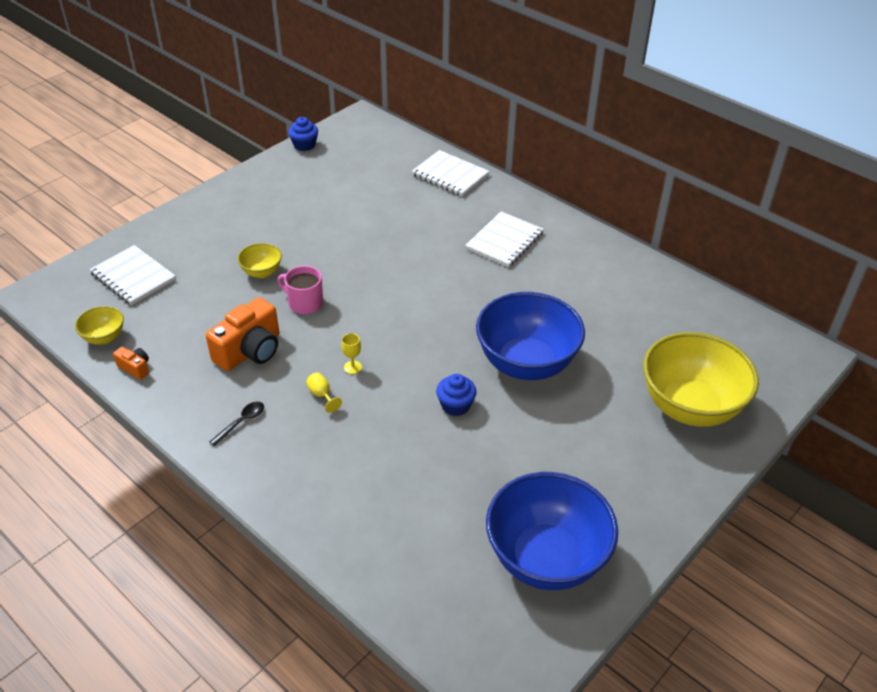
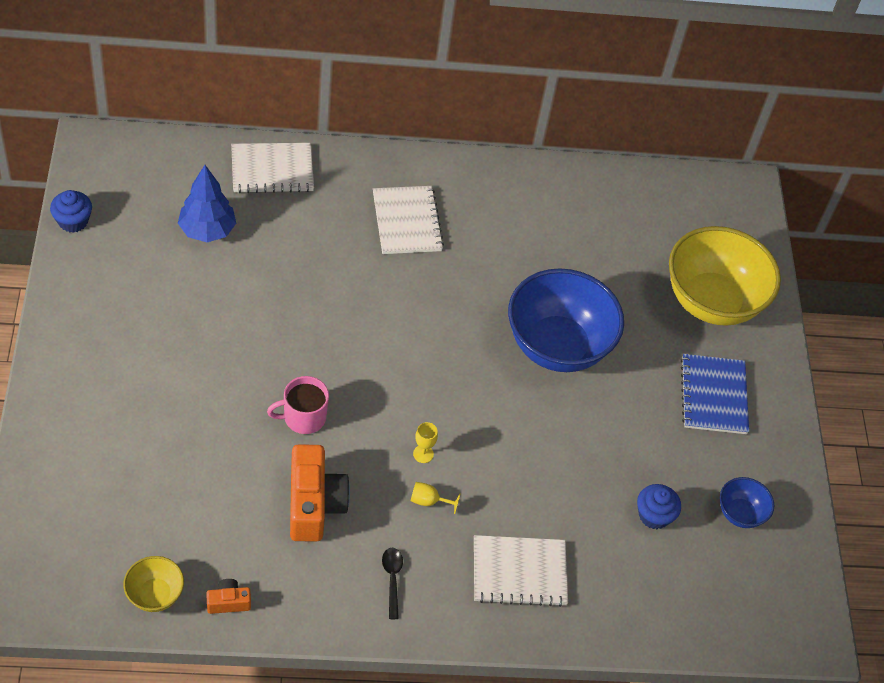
camera: 50 degrees left, 10 degrees up
(133, 276) = (93, 508): white notebook -> white notebook (519, 572)
(262, 272) = (221, 411): yellow bowl -> none
(372, 184) = (207, 230): none -> blue tree
(455, 405) = (545, 429): blue cupcake -> blue cupcake (654, 515)
(546, 558) = (740, 513): blue bowl -> blue bowl, size x0.45
(618, 467) = (713, 395): none -> blue notebook

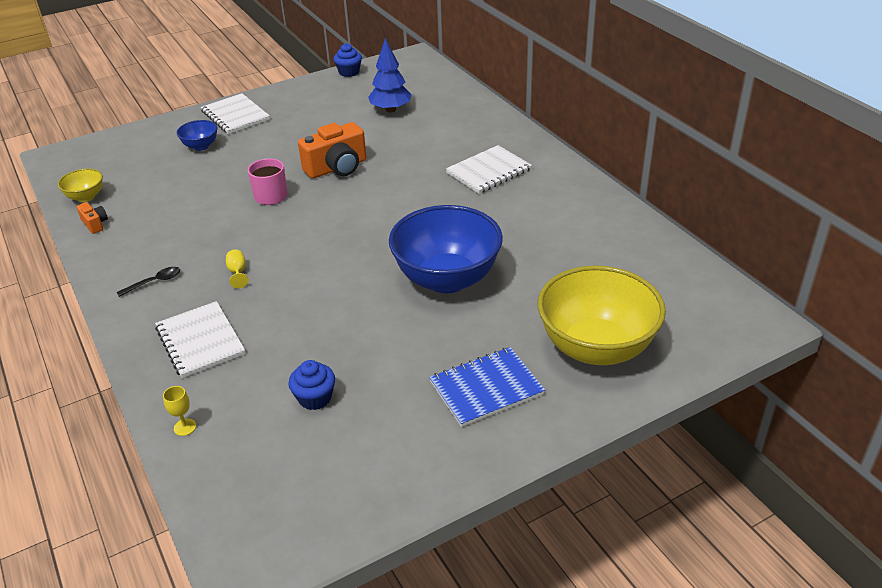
camera: 70 degrees right, 15 degrees down
(272, 169) = (469, 110): white notebook -> white notebook (235, 115)
(314, 504) = (198, 226): orange camera -> orange camera (337, 168)
(423, 454) = (280, 254): yellow goblet -> yellow goblet (185, 427)
(740, 513) = (361, 457): blue bowl -> blue bowl (201, 146)

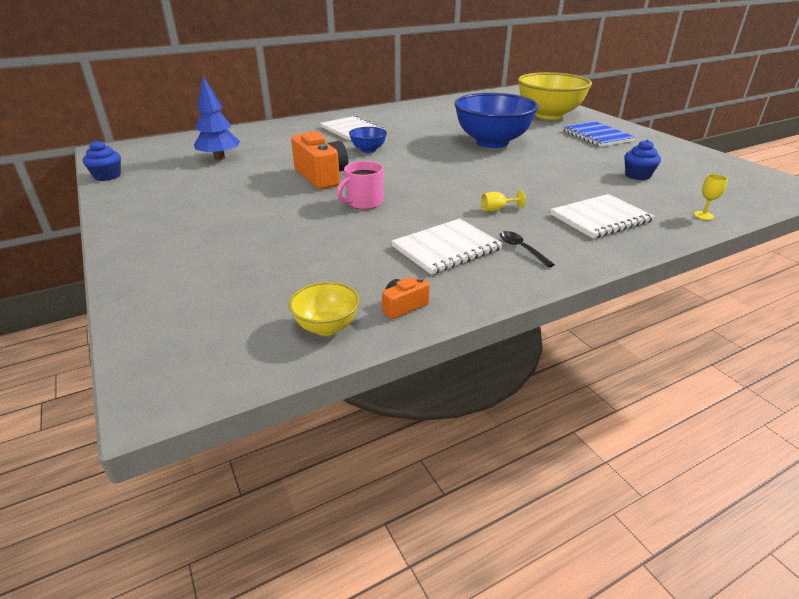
camera: 90 degrees left, 5 degrees down
(201, 146) = (226, 249): blue bowl -> blue bowl (368, 150)
(235, 115) = (156, 233): white notebook -> white notebook (446, 248)

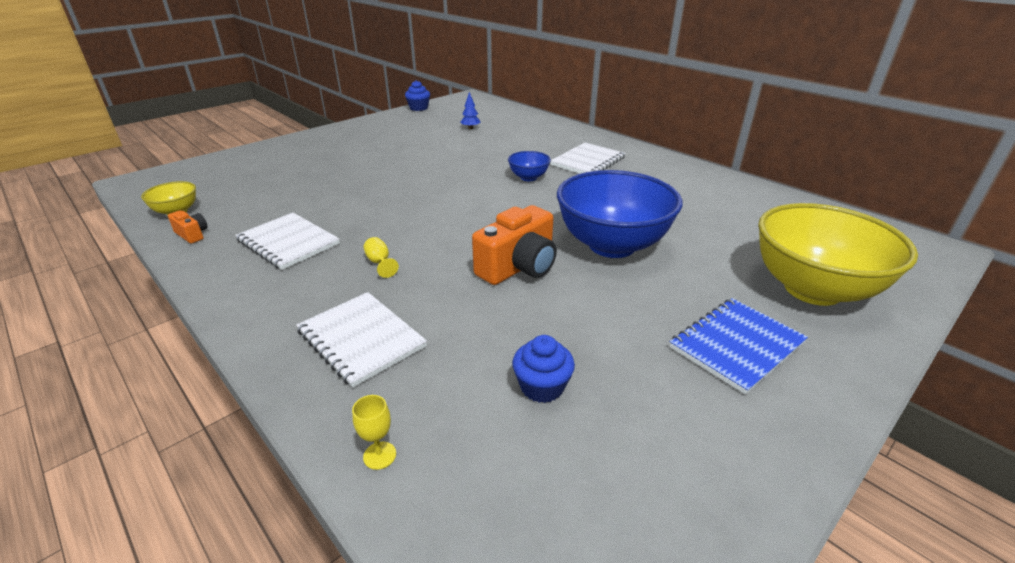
camera: 75 degrees right, 0 degrees up
(219, 158) = (470, 128): blue tree -> blue tree, size x0.52
(321, 176) = (444, 169): orange camera -> orange camera (519, 267)
(363, 203) = (386, 194): pink mug -> none
(521, 249) = (280, 282): black spoon -> none

